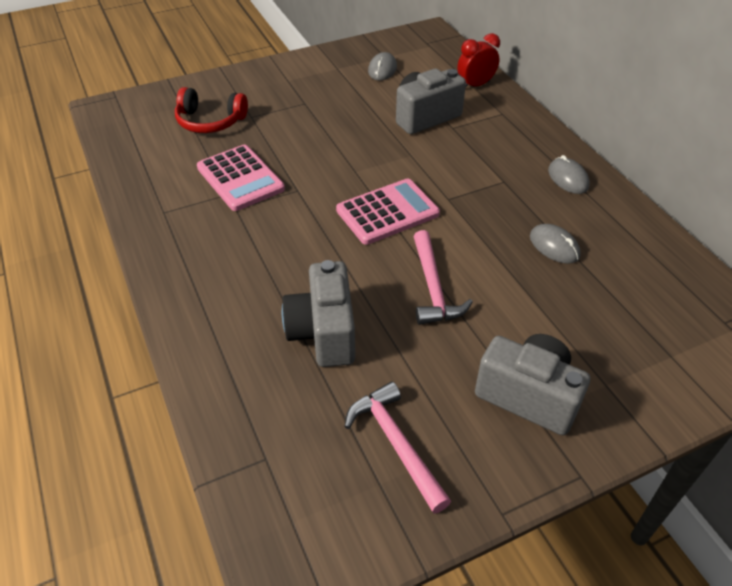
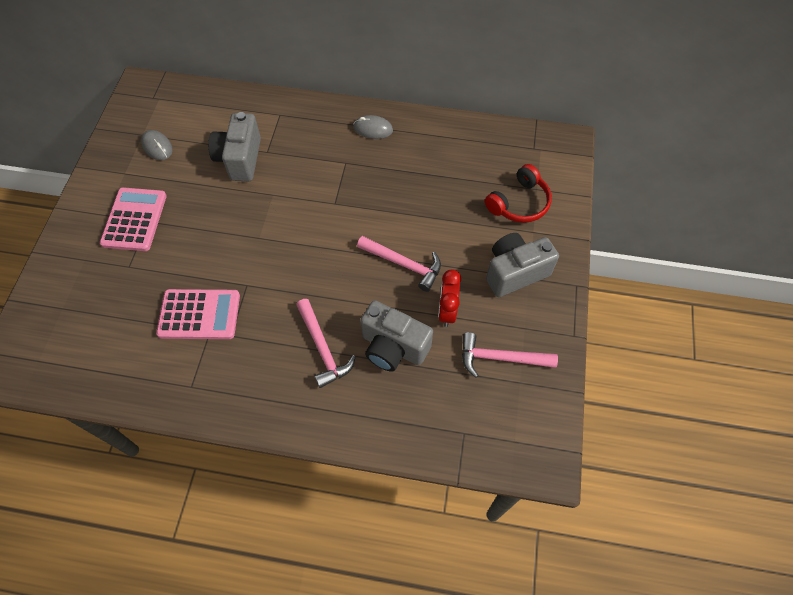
camera: 55 degrees left, 15 degrees up
(210, 121) = (106, 298): red headphones -> red headphones (519, 203)
(275, 278) = (323, 348): none -> pink hammer
(387, 212) = (317, 245): pink calculator -> pink calculator (134, 219)
(475, 85) = (234, 106): red clock -> red clock (447, 311)
(554, 246) = (421, 179): grey mouse -> none

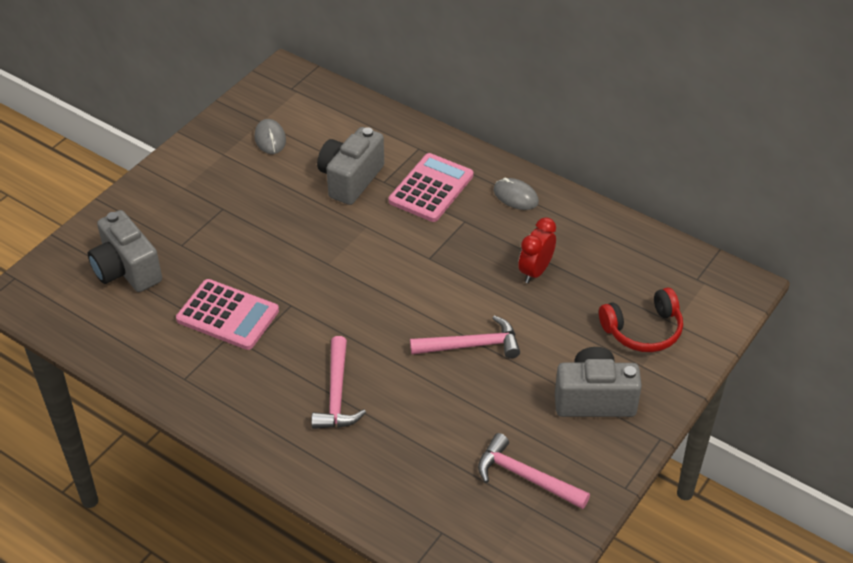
camera: 25 degrees right, 15 degrees down
(134, 219) = (210, 202): pink calculator -> pink calculator (431, 188)
(393, 347) = (412, 421): grey camera -> grey camera (126, 270)
(404, 264) = (471, 345): pink hammer -> pink hammer turned 60 degrees counterclockwise
(447, 311) = (492, 409): red clock -> red clock (535, 271)

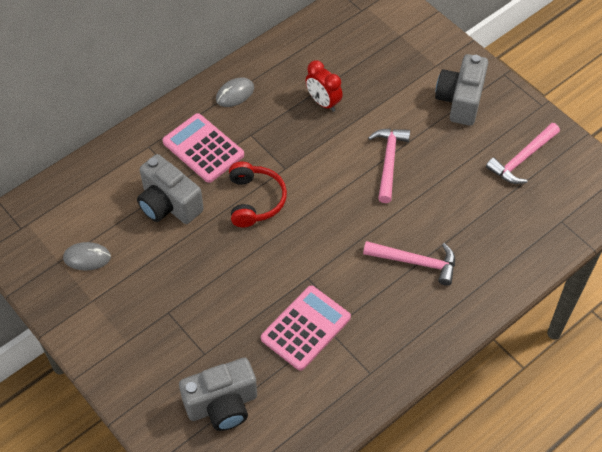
camera: 75 degrees left, 10 degrees up
(643, 330) = (402, 55): red headphones -> red headphones (255, 200)

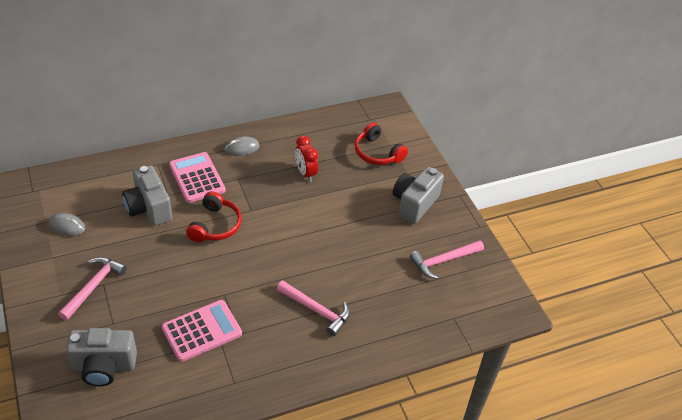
camera: 15 degrees right, 10 degrees down
(388, 162) = (334, 230): pink hammer -> pink hammer (93, 286)
(390, 51) = (377, 153): none -> red headphones

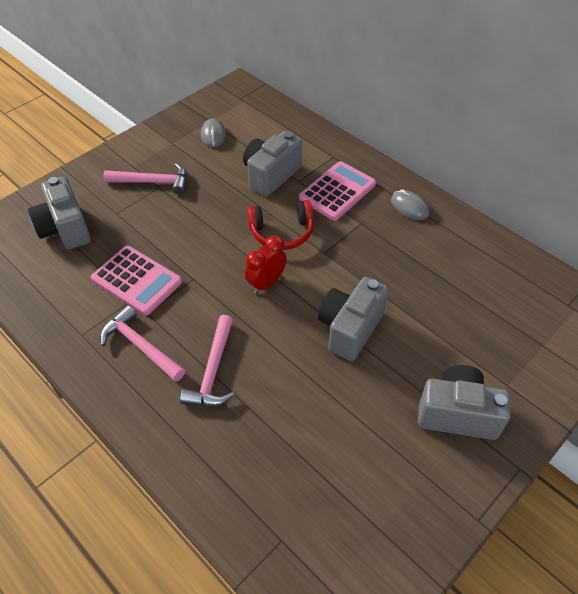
camera: 70 degrees right, 5 degrees up
(305, 173) = (417, 277): red clock -> red clock (266, 283)
(326, 225) = (350, 329): none -> grey camera
(377, 153) = (514, 336): red headphones -> none
(443, 261) = (377, 490): pink hammer -> pink hammer (140, 346)

